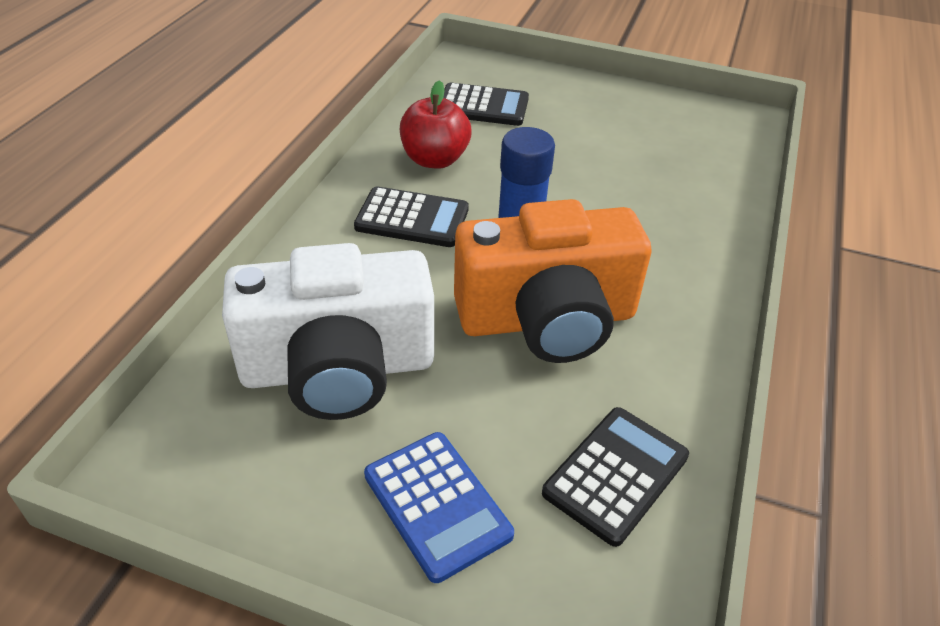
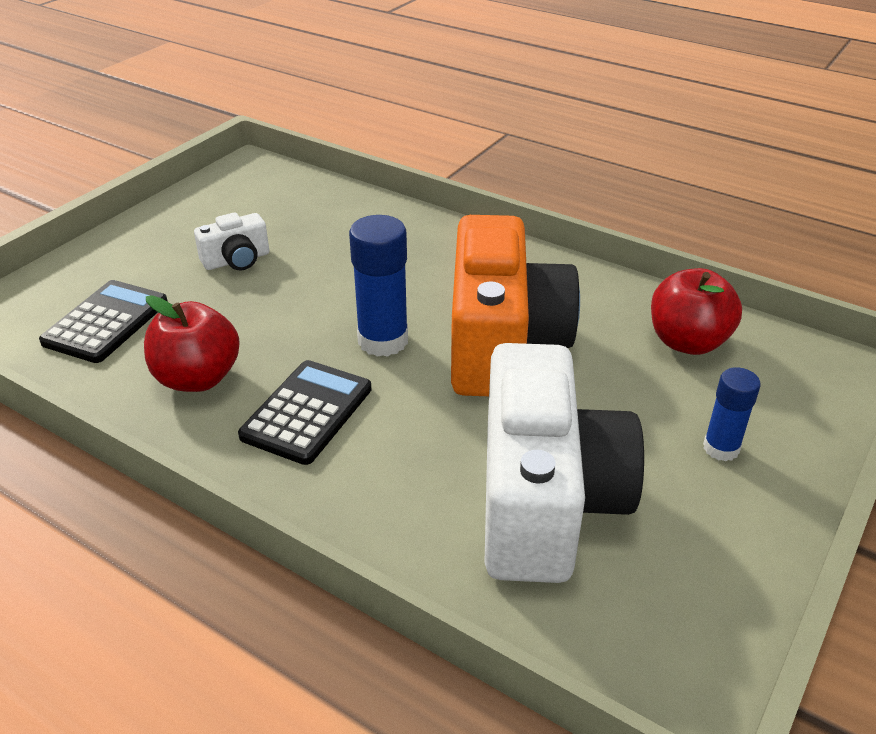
camera: 75 degrees left, 5 degrees down
(437, 505) = (721, 448): blue calculator -> blue glue stick
(593, 143) = (237, 260): none -> white camera
(615, 474) = (687, 342): black calculator -> red apple

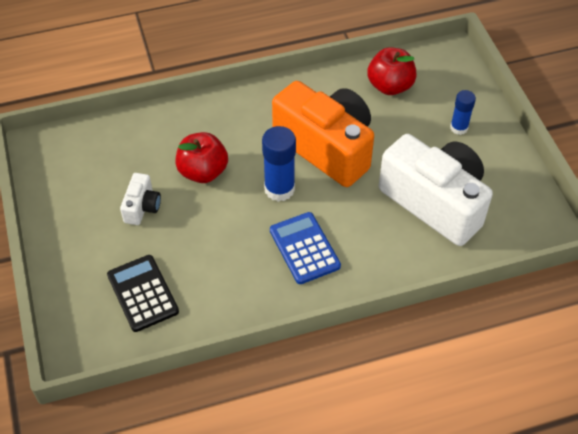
camera: 50 degrees left, 15 degrees up
(198, 378) = (235, 277): red apple -> red apple (203, 172)
(307, 412) = (304, 248): black calculator -> blue calculator

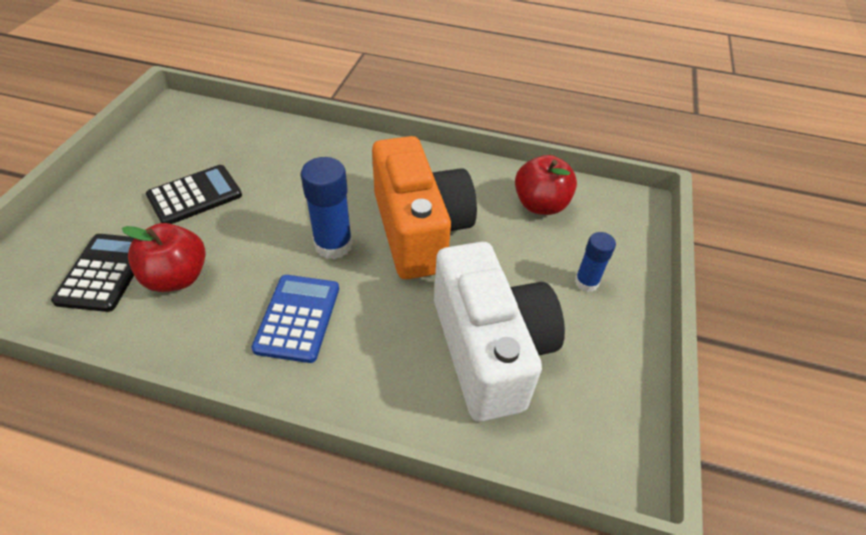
camera: 30 degrees right, 5 degrees down
(142, 207) = (195, 196): white camera -> black calculator
(203, 172) = (280, 193): red apple -> red apple (177, 277)

